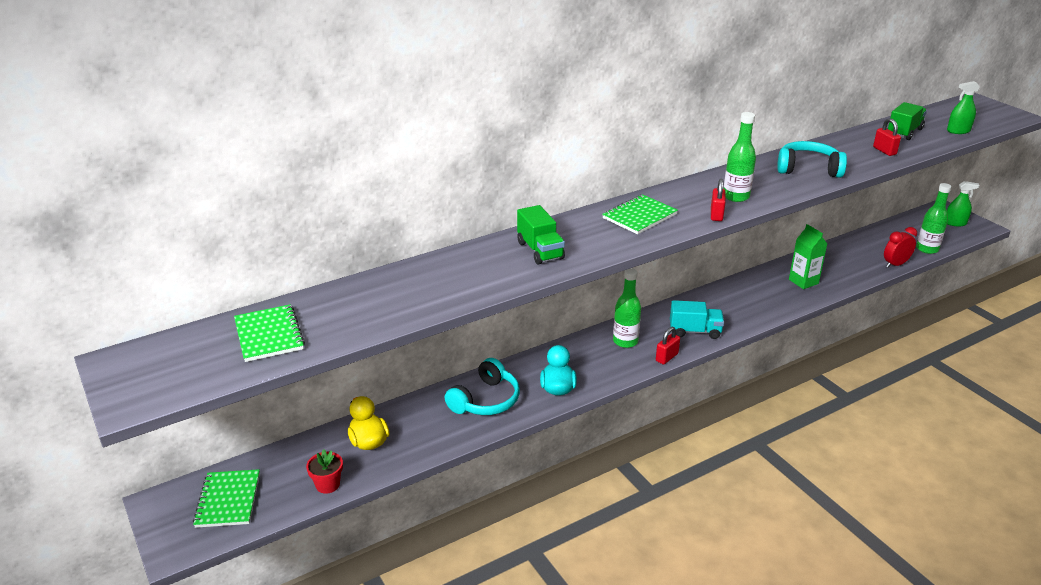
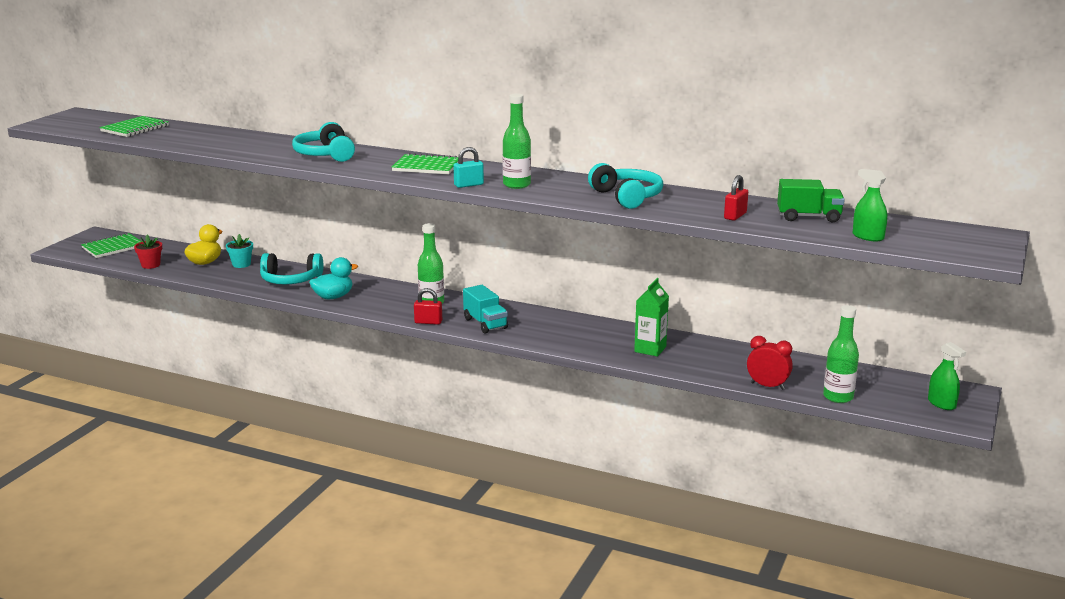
camera: 55 degrees right, 10 degrees down
(404, 418) = (241, 264): none -> turquoise flower pot
(540, 250) = (325, 155): green truck -> turquoise headphones
(716, 215) = (468, 185): red padlock -> turquoise padlock

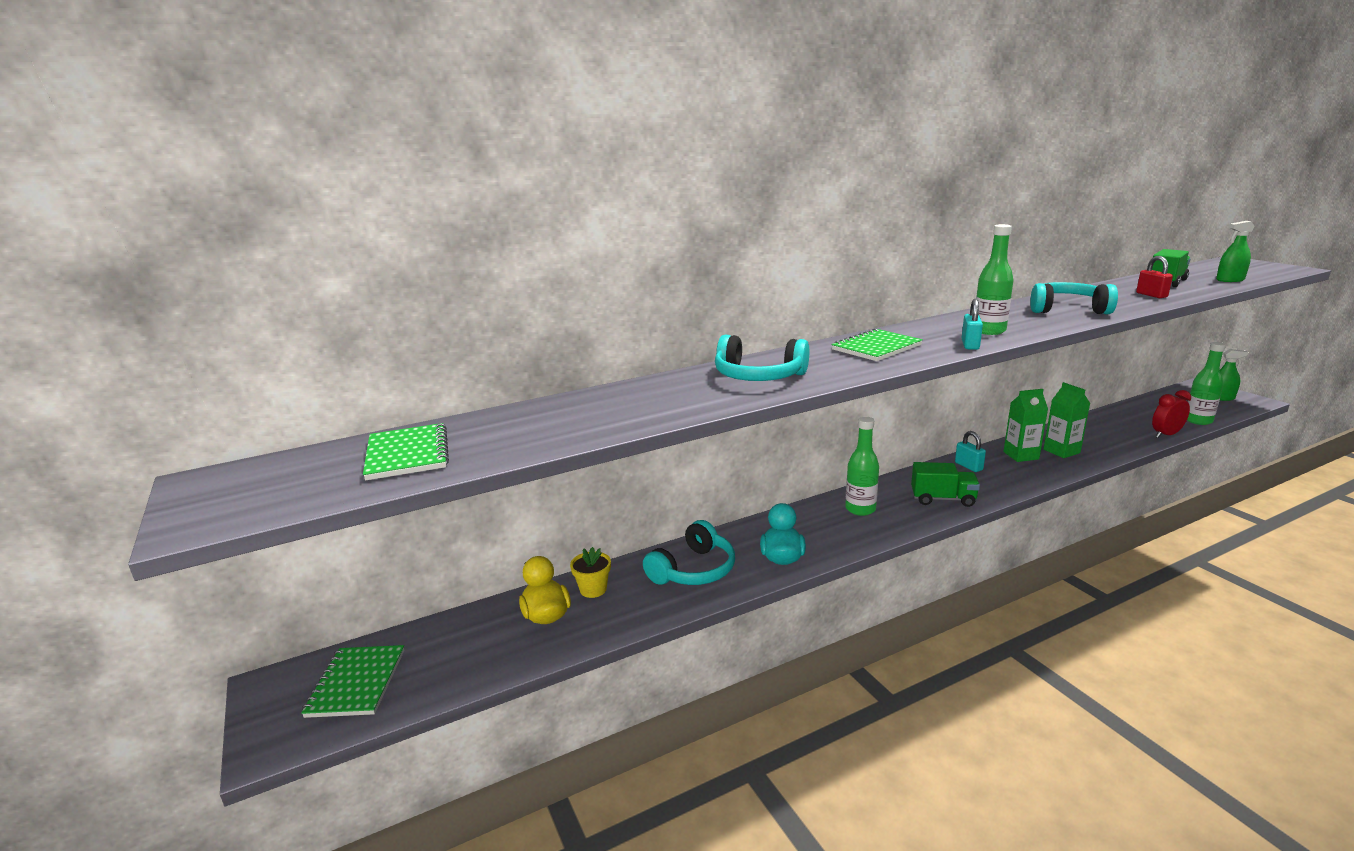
camera: 50 degrees left, 0 degrees up
(151, 265) = (486, 666): red flower pot -> none
(241, 264) = (593, 589): turquoise flower pot -> yellow flower pot
(428, 322) = (913, 525): red padlock -> none
(485, 323) = (942, 499): turquoise truck -> green truck
(561, 322) = (968, 466): none -> turquoise padlock
(615, 336) = (1021, 455): none -> green carton

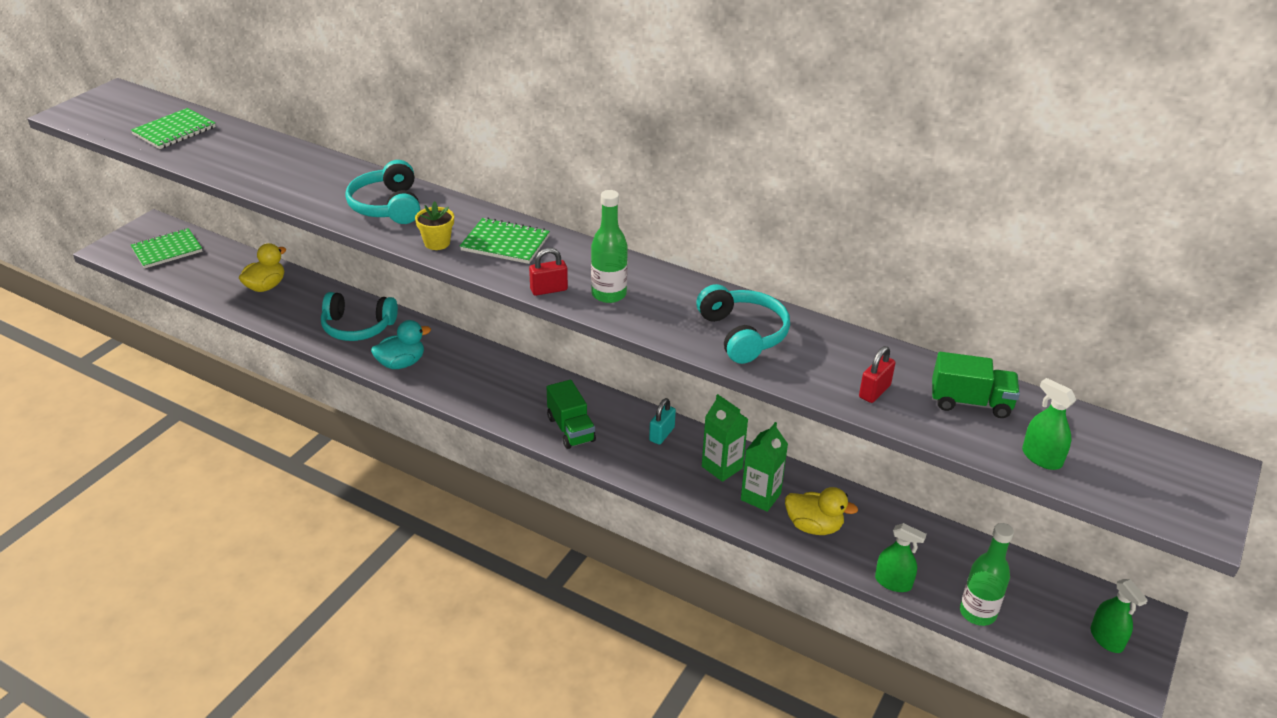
camera: 55 degrees right, 15 degrees up
(593, 589) = (306, 293): yellow flower pot -> yellow flower pot (437, 243)
(860, 509) = (514, 384): green bottle -> none
(970, 345) = (549, 290): turquoise padlock -> red padlock
(1101, 443) = (814, 526): none -> yellow duck
(1166, 435) = (893, 582): red clock -> green spray bottle

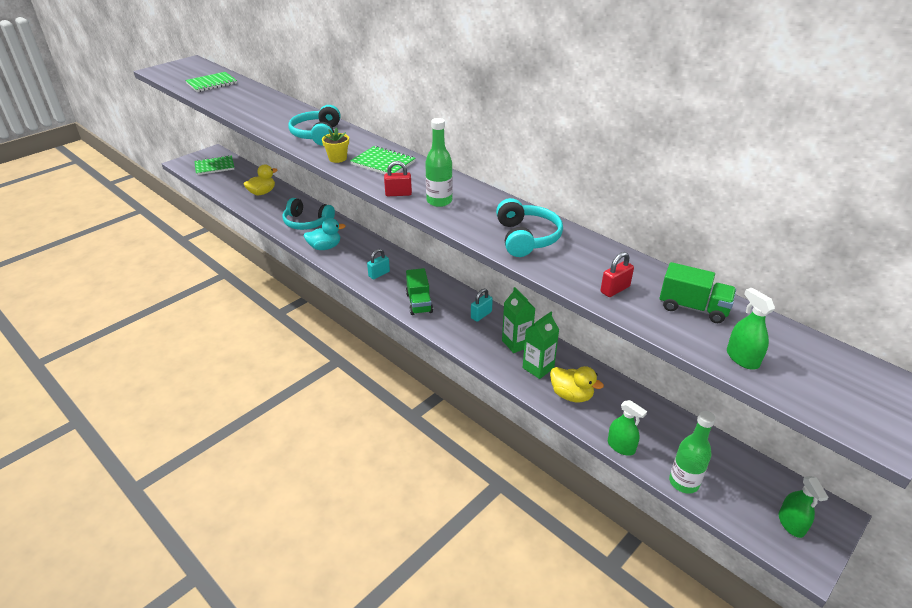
camera: 15 degrees right, 0 degrees up
(497, 394) = (379, 274): none -> turquoise padlock

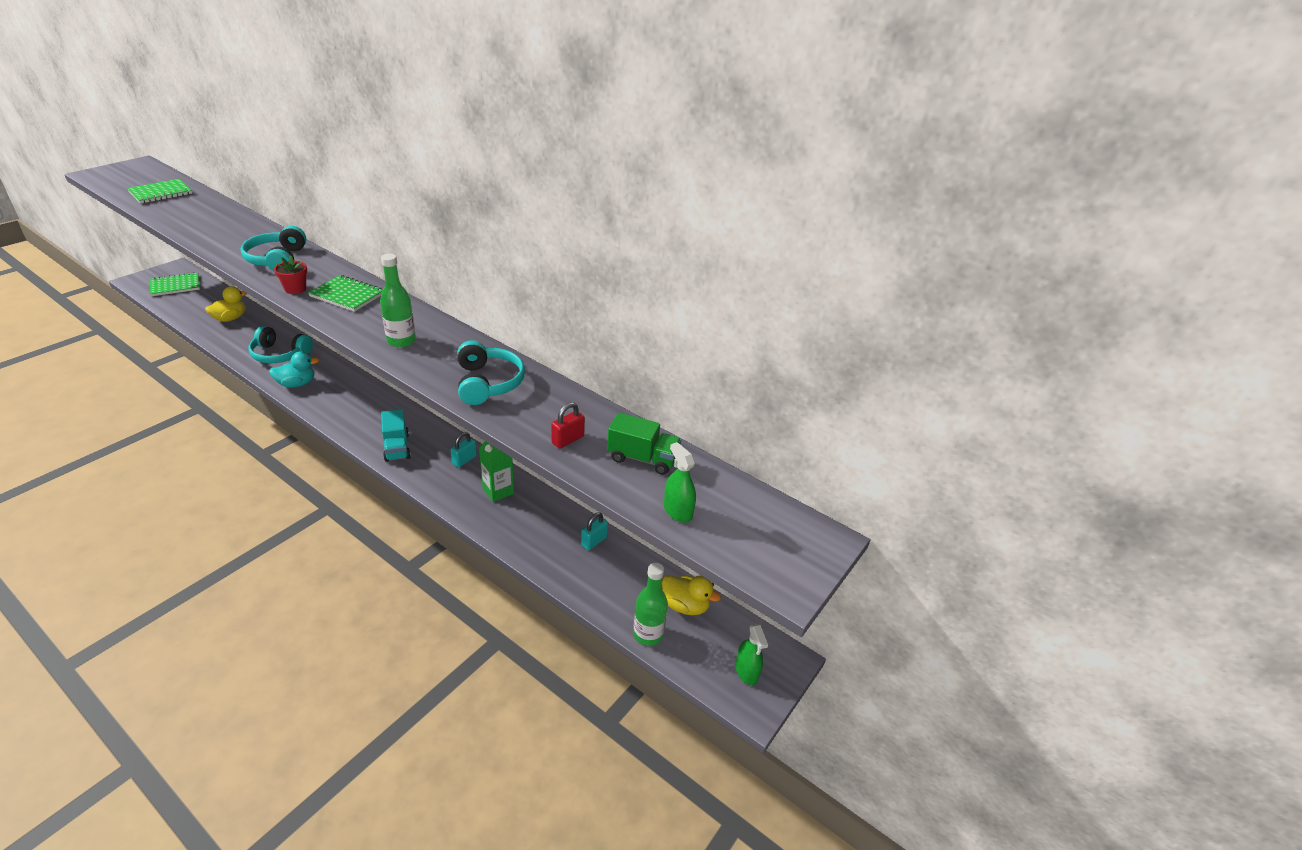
camera: 10 degrees left, 0 degrees up
(337, 158) = (295, 289): yellow flower pot -> red flower pot
(379, 274) = (356, 415): turquoise padlock -> turquoise padlock (594, 541)
(398, 194) = (357, 332): red padlock -> none
(419, 303) = (397, 447): green truck -> turquoise truck
(538, 368) = (517, 517): green carton -> none
(571, 395) = (548, 546): yellow duck -> yellow duck (685, 605)
(621, 446) = (590, 600): green spray bottle -> none

